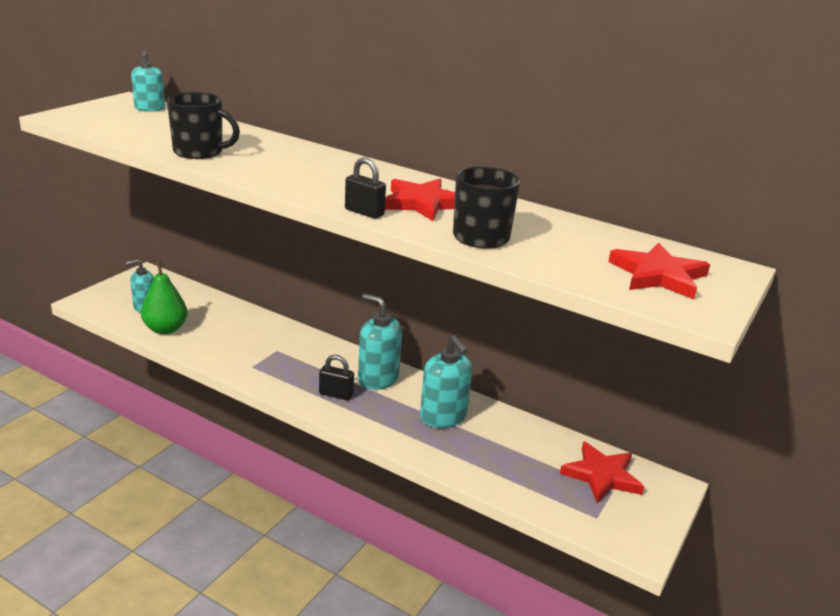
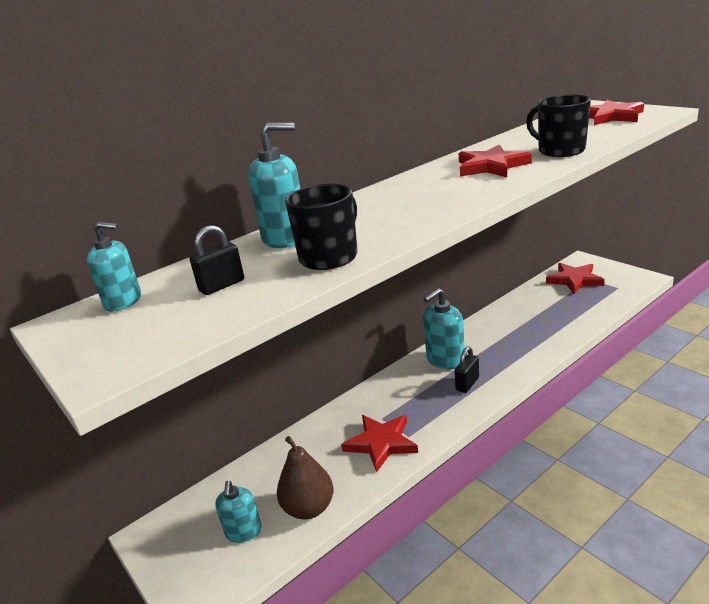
camera: 65 degrees left, 0 degrees up
(165, 329) = (309, 508): green pear -> brown pear
(241, 353) = (381, 443): none -> red star
(364, 212) = (515, 183): black padlock -> black padlock (222, 285)
(443, 417) = (505, 332): turquoise soap dispenser -> turquoise soap dispenser (285, 238)

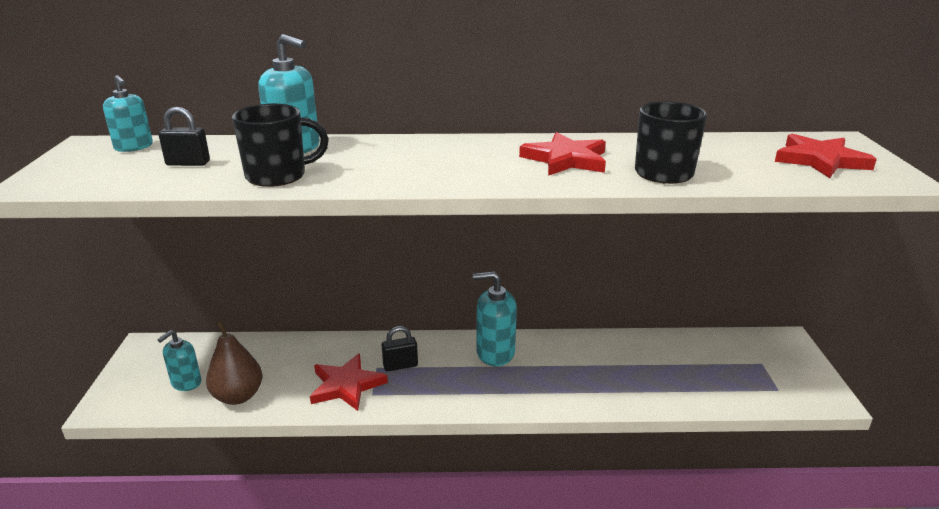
camera: 35 degrees right, 0 degrees up
(467, 384) = (479, 384): black padlock -> black padlock (400, 365)
(574, 280) = (741, 354): red star -> none

